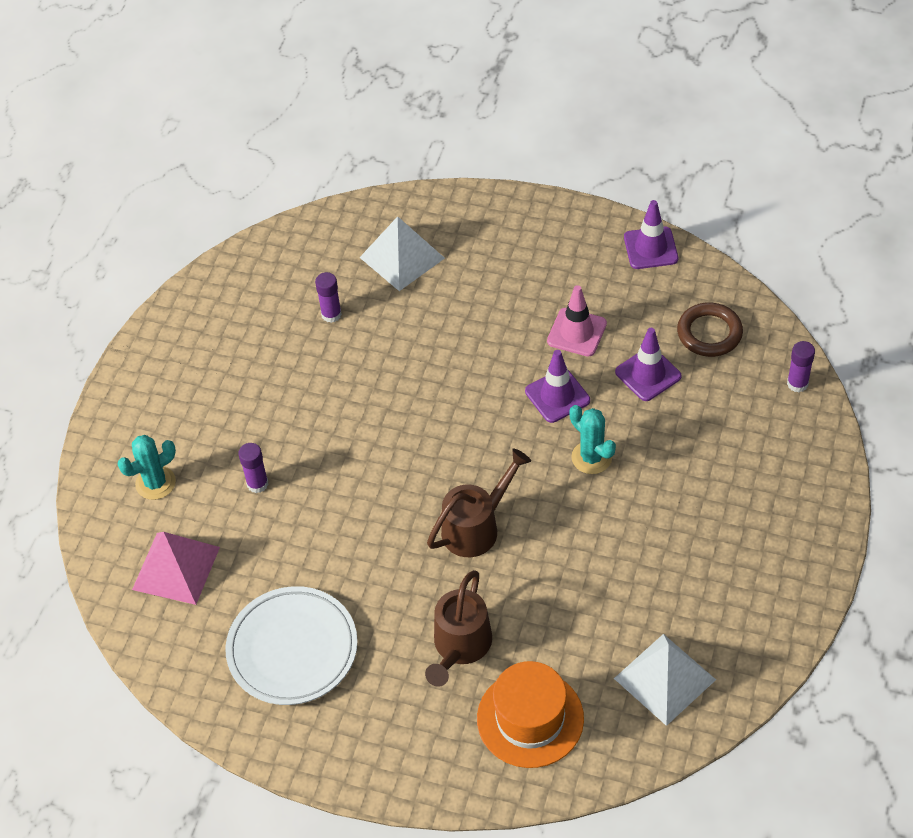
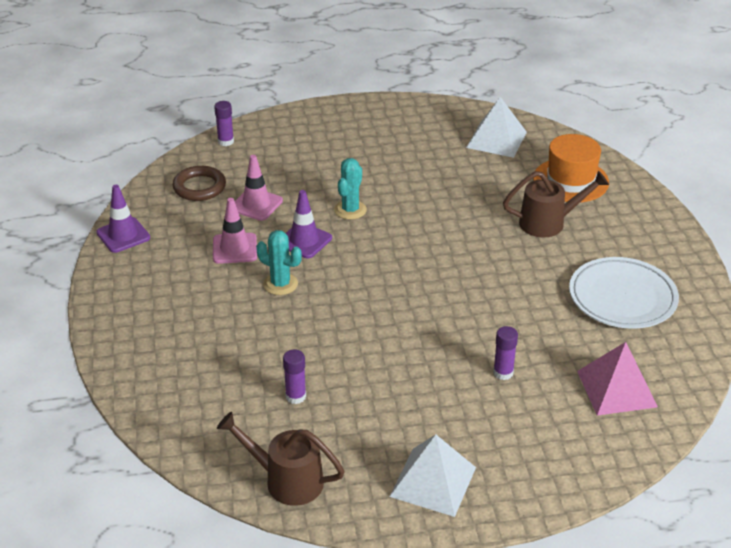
camera: 120 degrees left, 15 degrees down
(155, 483) = (552, 438): turquoise cactus -> turquoise cactus (280, 284)
(402, 257) = (202, 374): white pyramid -> white pyramid (433, 482)
(477, 526) = (449, 244): brown watering can -> brown watering can (285, 480)
(648, 374) = (256, 204): purple traffic cone -> pink traffic cone

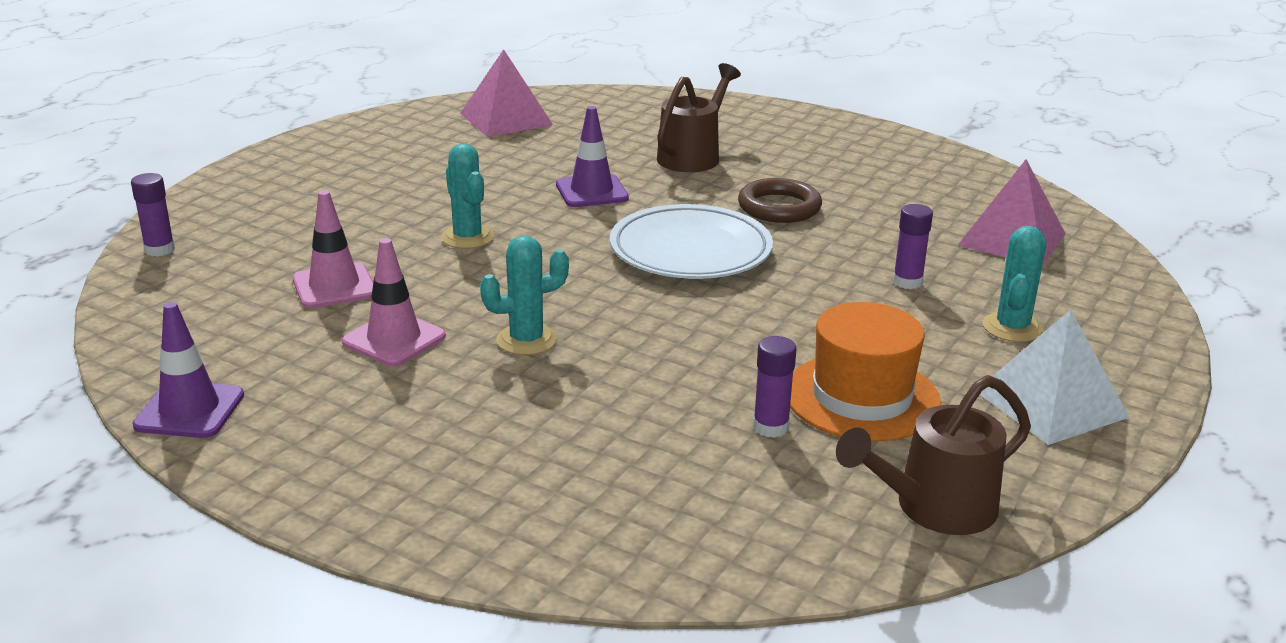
camera: 50 degrees left, 10 degrees down
(199, 187) = (212, 307): brown ring -> brown ring (779, 207)
(304, 241) = (470, 288): purple traffic cone -> purple traffic cone (591, 191)
(496, 139) = (506, 119): white pyramid -> pink pyramid
(500, 434) = (1012, 328): none -> turquoise cactus
(571, 180) = (644, 119): orange hat -> orange hat (862, 397)
(622, 298) = (871, 177): white plate -> white plate (690, 251)

